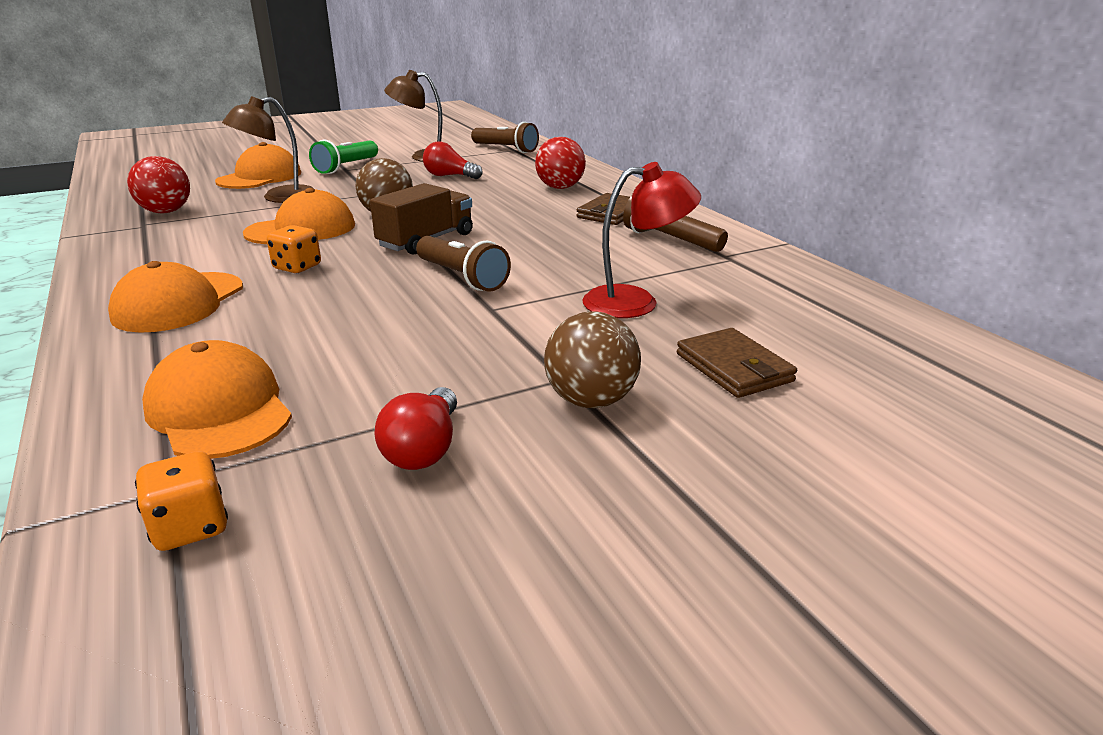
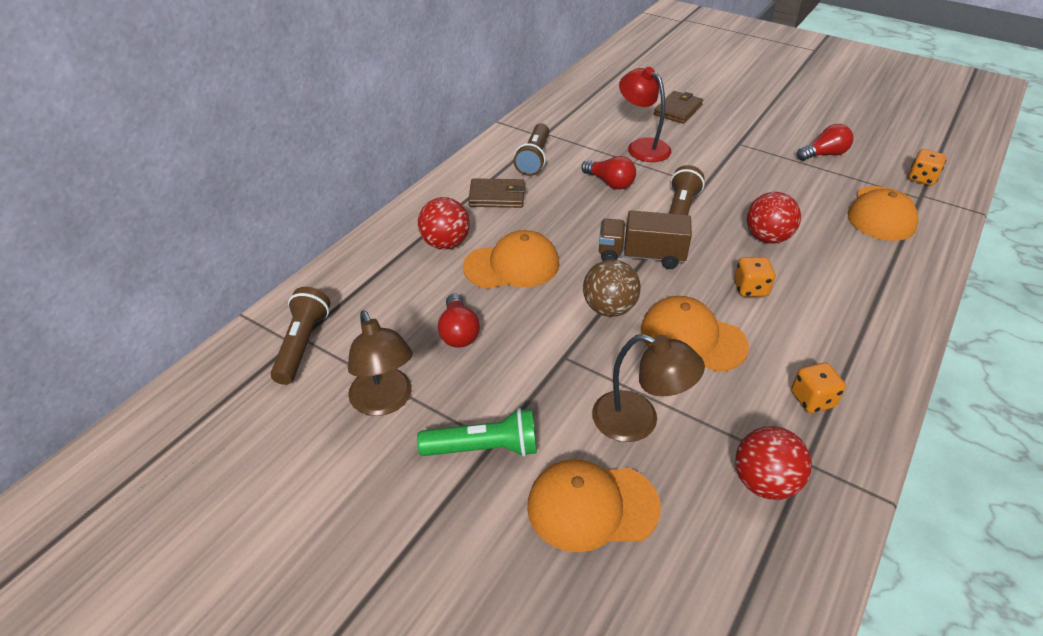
camera: 120 degrees left, 15 degrees up
(164, 245) = (812, 399): none -> orange dice
(178, 302) = (851, 304): orange cap -> orange cap (512, 265)
(339, 304) = (767, 238): none -> red ball
(570, 261) = (610, 183): none -> red light bulb
(591, 401) = (746, 132): brown ball -> none

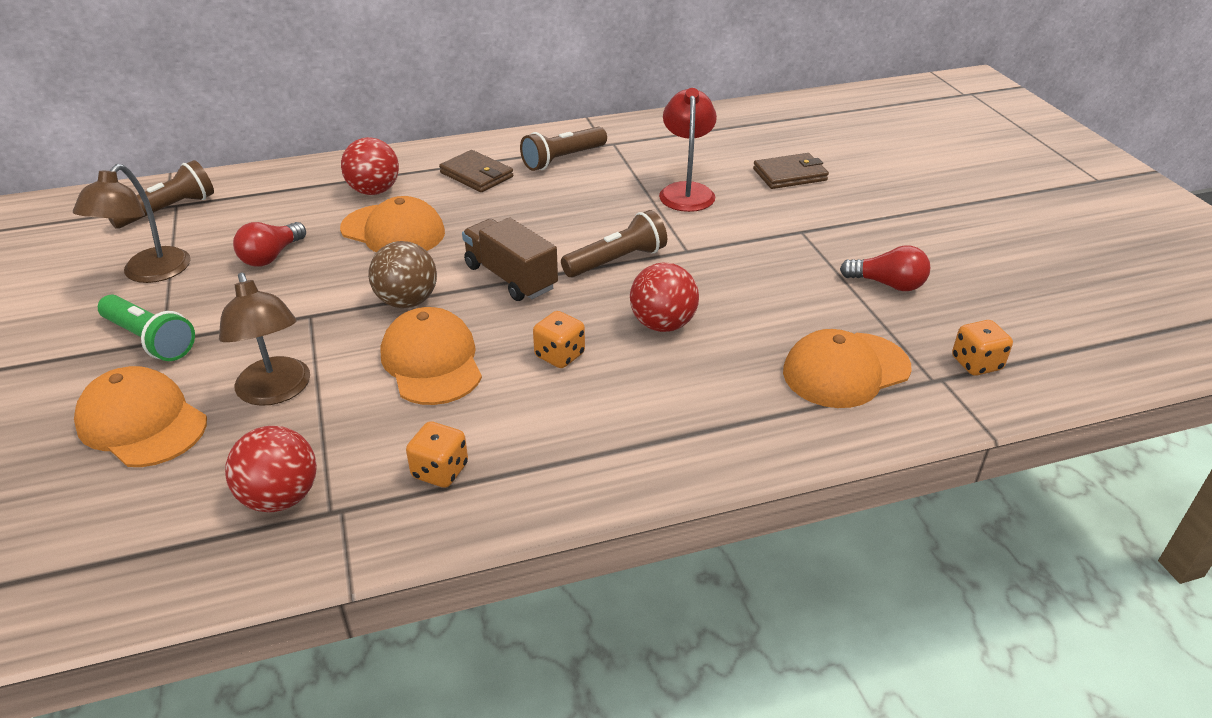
camera: 40 degrees right, 5 degrees down
(610, 183) = (595, 207): red light bulb -> none

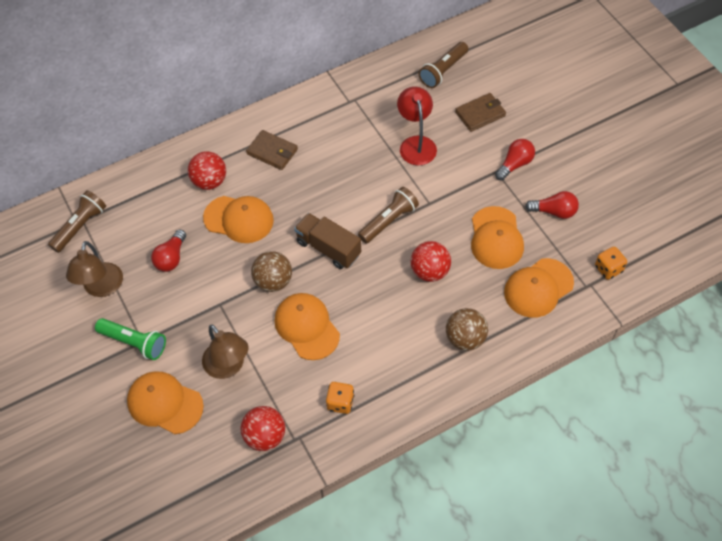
camera: 10 degrees left, 20 degrees up
(559, 355) = (377, 308): orange dice -> none
(563, 159) = (325, 124): brown flashlight -> brown flashlight (443, 71)
(698, 417) = (465, 338): none -> brown ball
(784, 301) = (496, 238): none -> orange cap
(832, 228) = (515, 164): none -> red light bulb

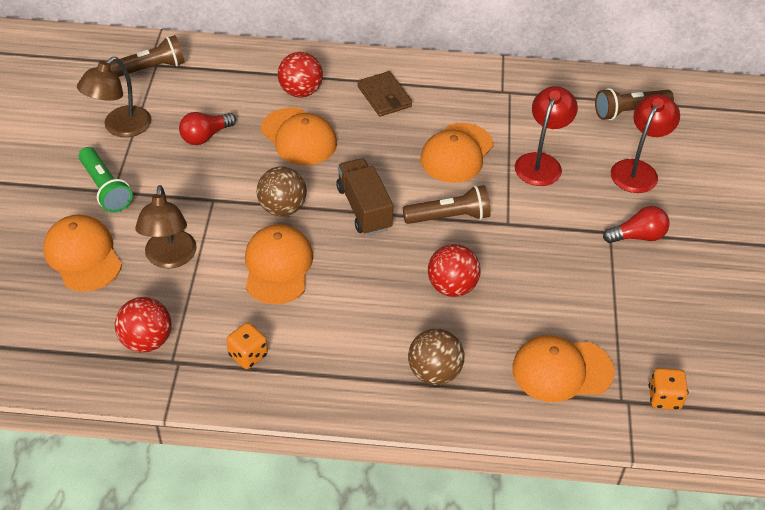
camera: 30 degrees right, 10 degrees down
(480, 114) = (638, 170): brown wallet -> red lamp
(496, 238) = (554, 295): orange cap -> orange cap (456, 153)
(554, 211) = (645, 305): red light bulb -> none

